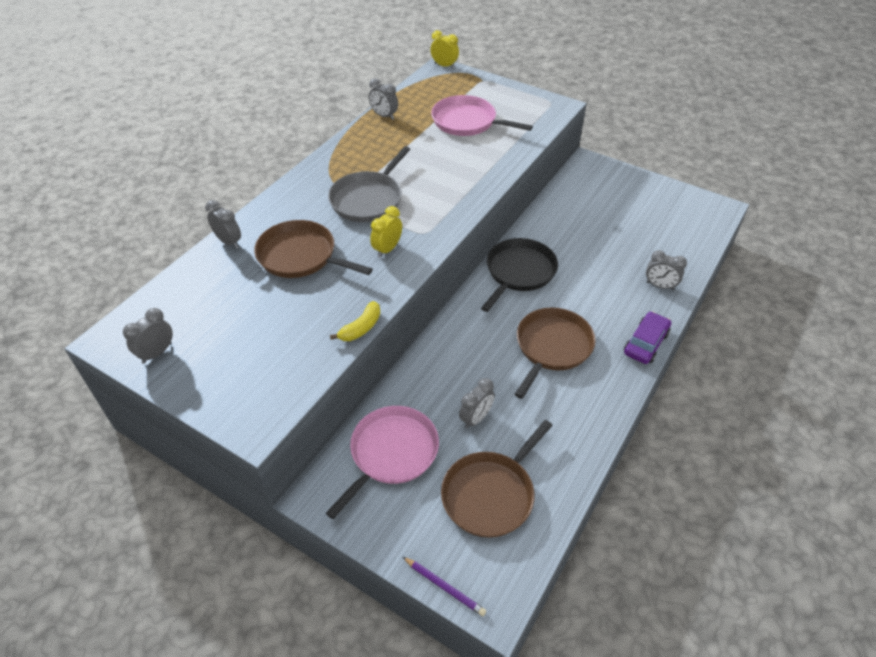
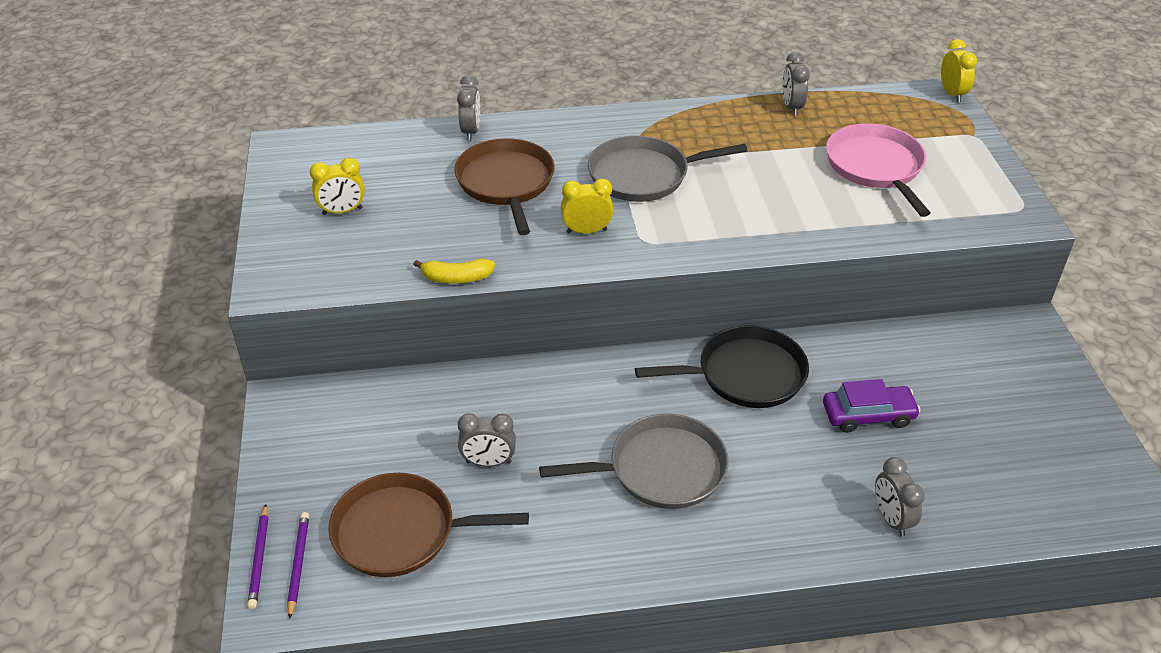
camera: 50 degrees right, 5 degrees down
(157, 353) = (295, 180): grey clock -> none
(225, 346) = (342, 211): none -> yellow clock
(391, 453) = (380, 424): pink pan -> none
(469, 566) = (298, 564): none -> purple pencil
(552, 347) = (660, 469): brown pan -> grey pan
(646, 343) = (770, 555): purple car -> purple car (868, 415)

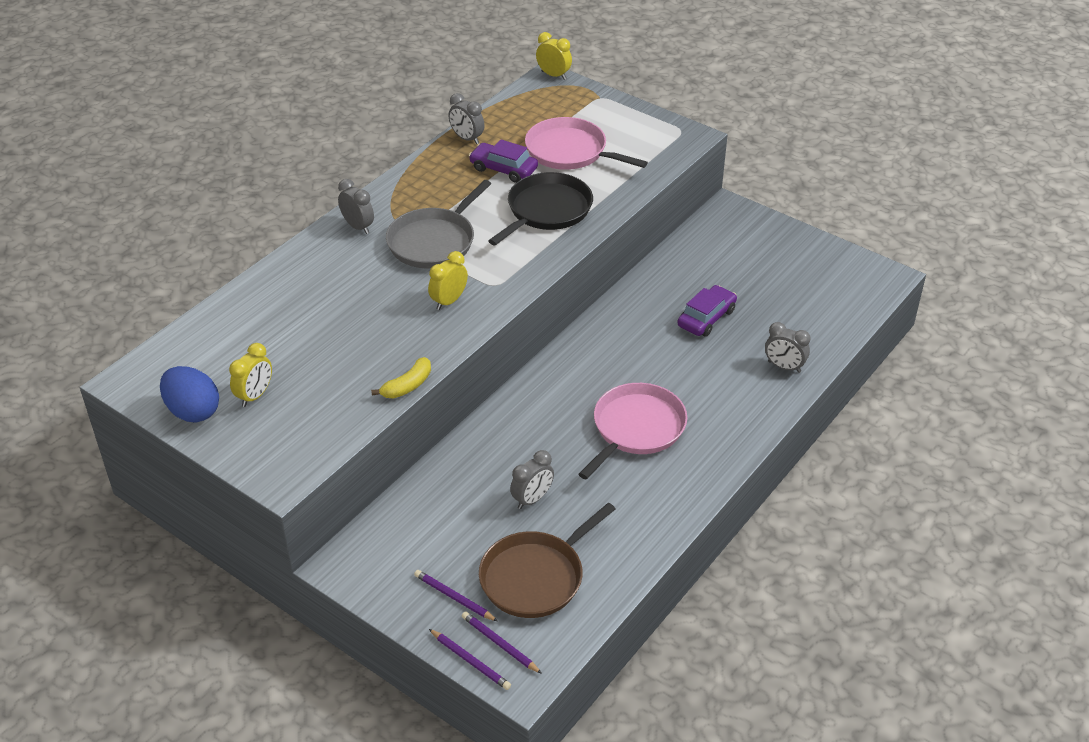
camera: 45 degrees left, 0 degrees up
(288, 195) = (193, 411): none -> blue egg
(320, 495) = (454, 597): none -> purple pencil
(471, 131) = (265, 282): grey clock -> grey clock (358, 227)
(506, 183) = (347, 303): brown pan -> none
(660, 469) = (636, 429): grey pan -> pink pan
(745, 374) = (613, 340): black pan -> black pan (546, 210)
(789, 149) = (503, 169): none -> purple car

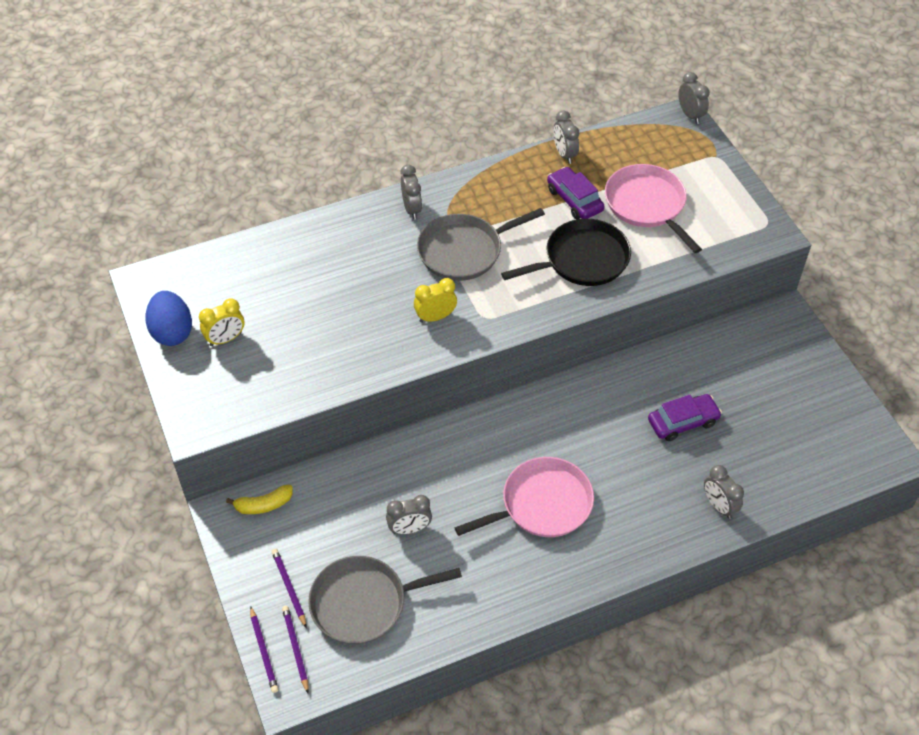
camera: 30 degrees right, 10 degrees up
(407, 386) = (346, 385): yellow banana -> yellow banana (263, 505)
(536, 577) = (364, 603): brown pan -> grey pan
(553, 75) = (690, 115): yellow clock -> grey clock

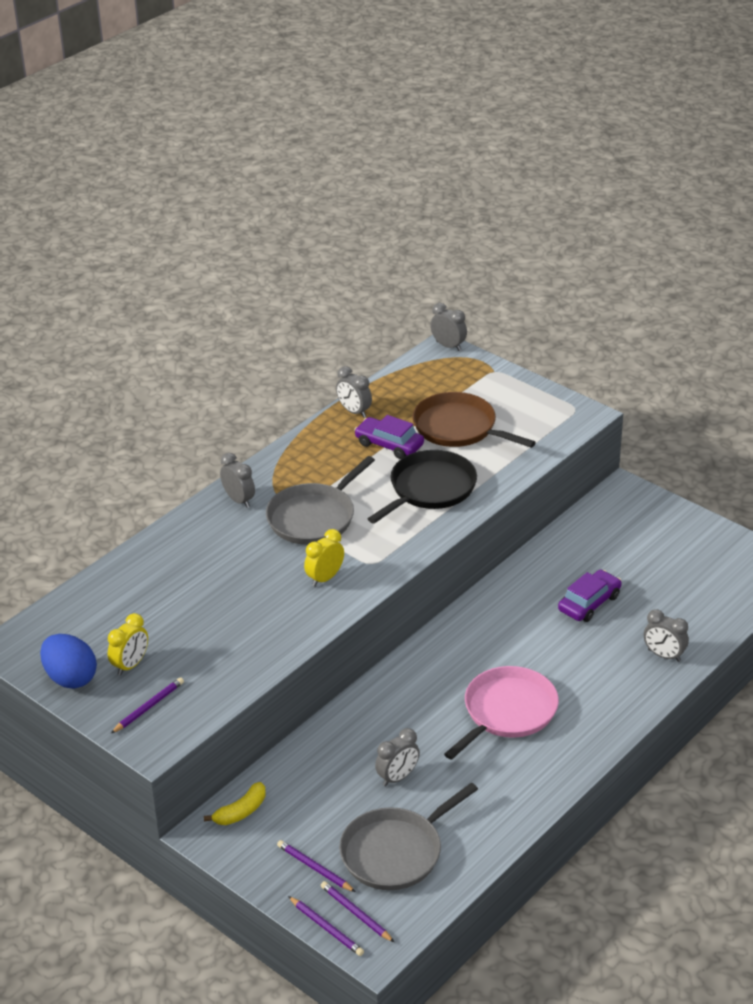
camera: 25 degrees left, 15 degrees down
(214, 387) = (148, 707): none -> purple pencil
(647, 205) = (459, 428): pink pan -> brown pan

